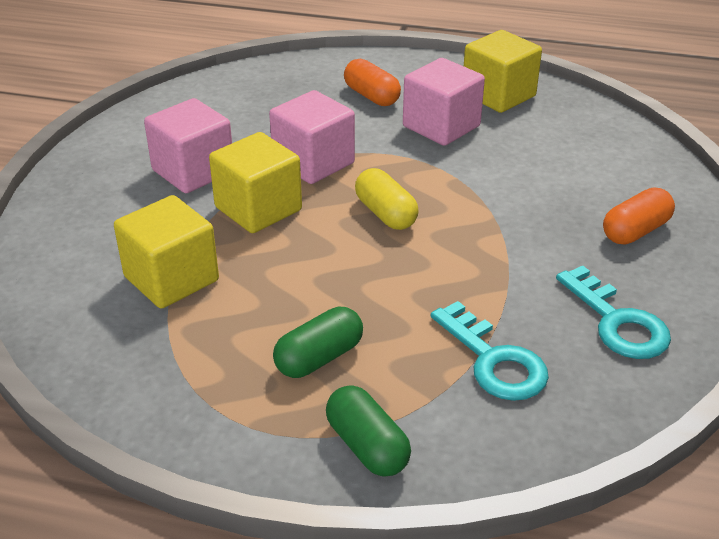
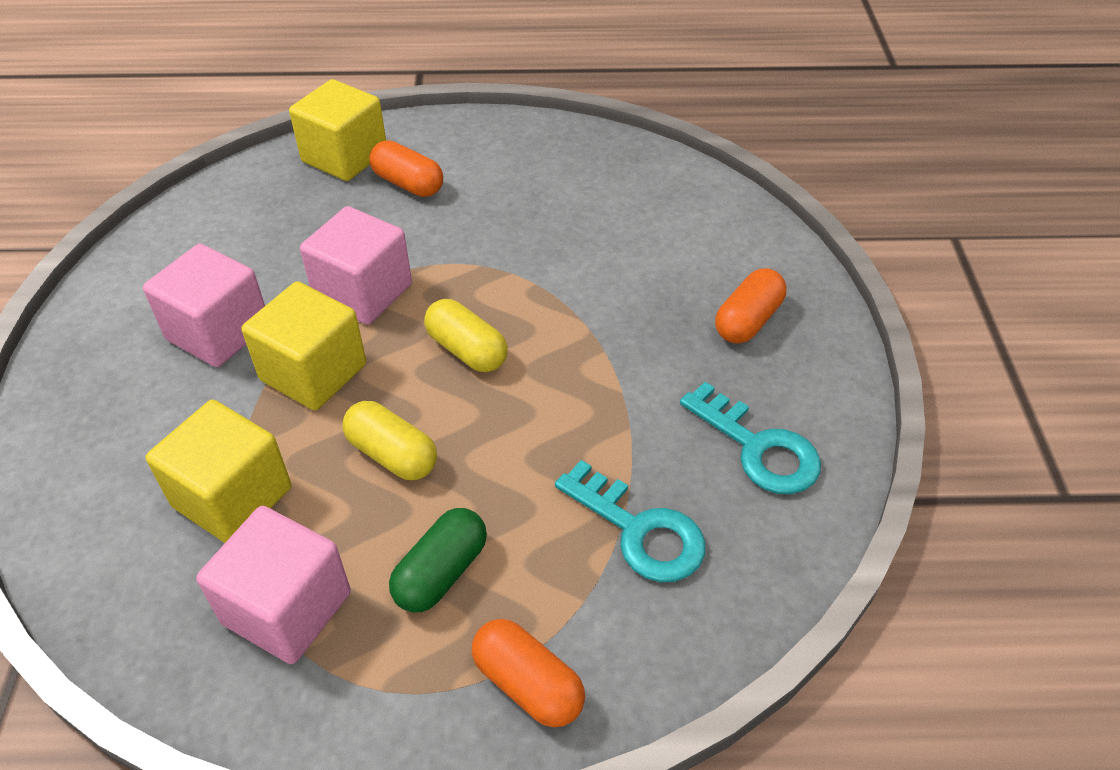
camera: 15 degrees left, 10 degrees up
(304, 273) = (392, 455): none -> yellow capsule
(367, 446) = (528, 684): green capsule -> orange capsule
(441, 126) = (500, 214): pink cube -> pink cube (287, 608)
(498, 95) = (554, 159): yellow cube -> yellow cube (345, 157)

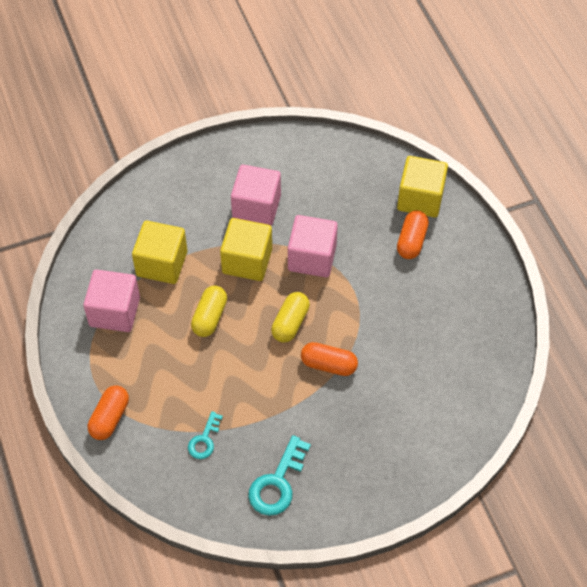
camera: 70 degrees right, 10 degrees up
(441, 572) = (152, 363): green capsule -> none
(639, 530) = (204, 440): turquoise key -> turquoise key, size x0.61
(748, 320) = (373, 457): orange capsule -> orange capsule (329, 365)

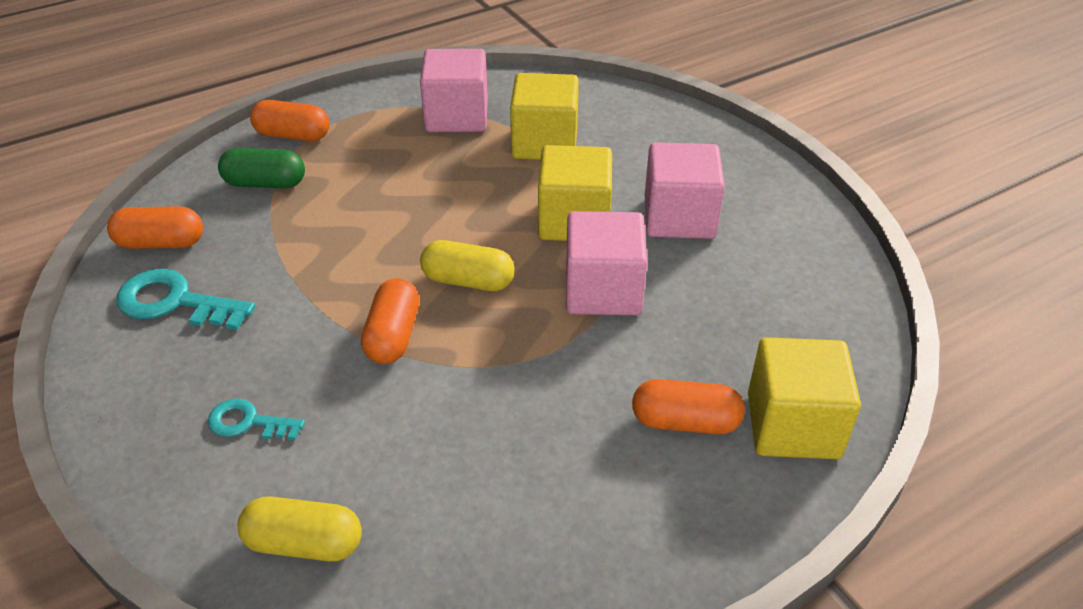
camera: 80 degrees right, 15 degrees down
(165, 435) = (265, 183): none -> green capsule
(204, 440) = (255, 219): turquoise key -> turquoise key (248, 422)
(209, 317) = (463, 197): yellow capsule -> yellow capsule (304, 543)
(217, 497) = (161, 243): none -> orange capsule

